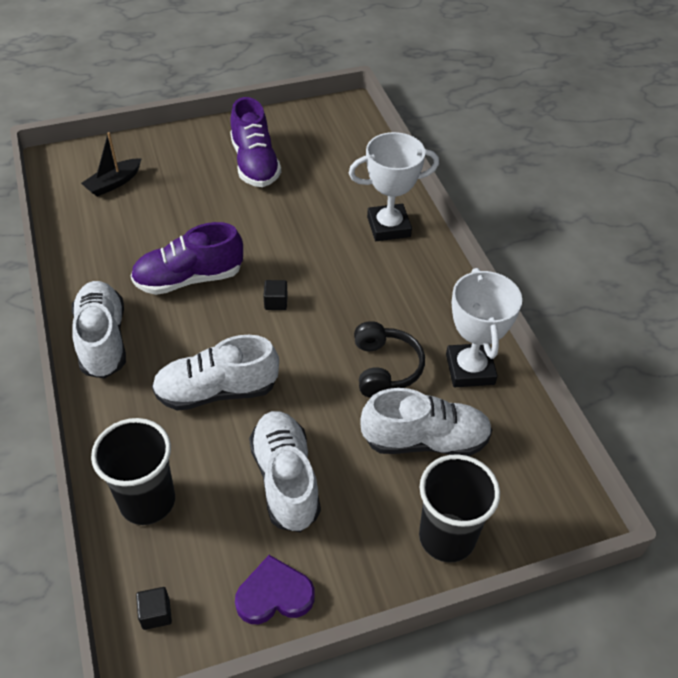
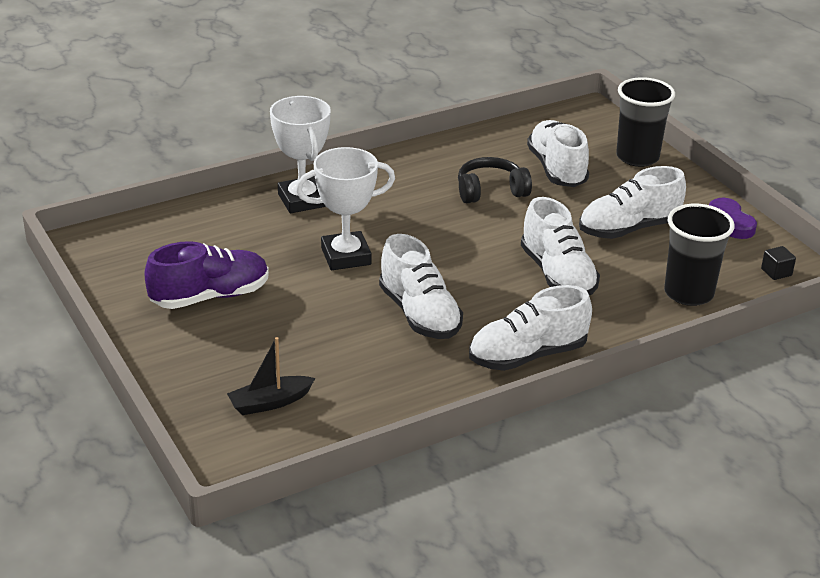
camera: 100 degrees left, 15 degrees down
(113, 183) = (270, 402): black boat -> black boat turned 120 degrees clockwise
(189, 279) = (419, 314): purple shoe -> white shoe
(276, 302) = (433, 256): black cube -> none
(470, 369) = (474, 152): white trophy -> white trophy (346, 256)

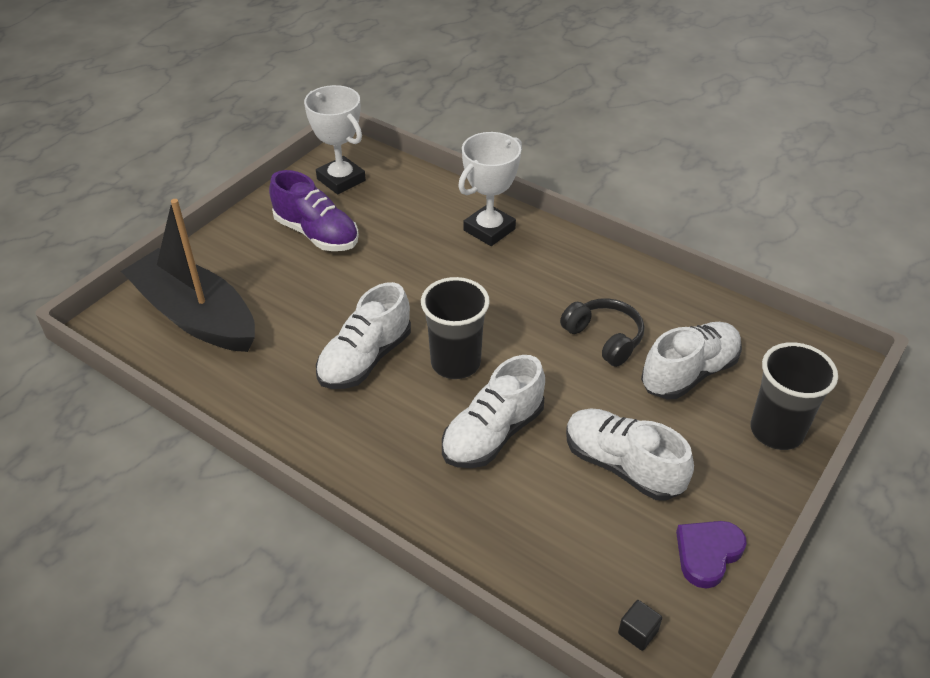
camera: 65 degrees right, 10 degrees up
(270, 402) = (195, 316): black boat -> black boat, size x2.26
(346, 256) = (423, 284): white trophy -> white trophy (341, 180)
(527, 355) = (343, 453): white shoe -> none
(688, 293) = (533, 555): black cup -> black cup (455, 363)

